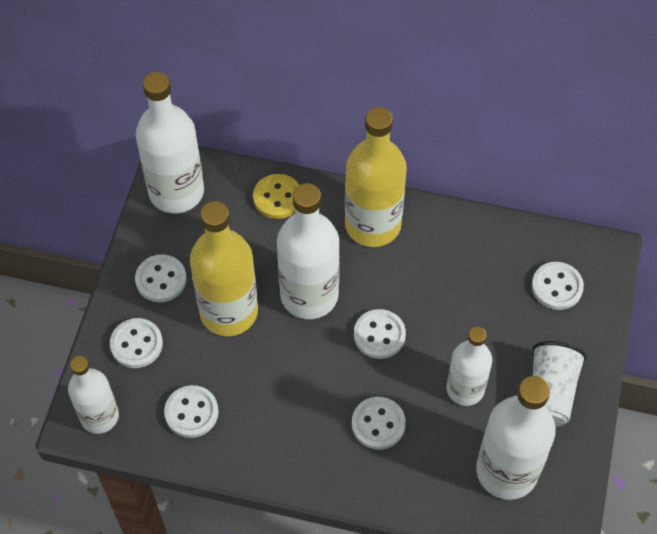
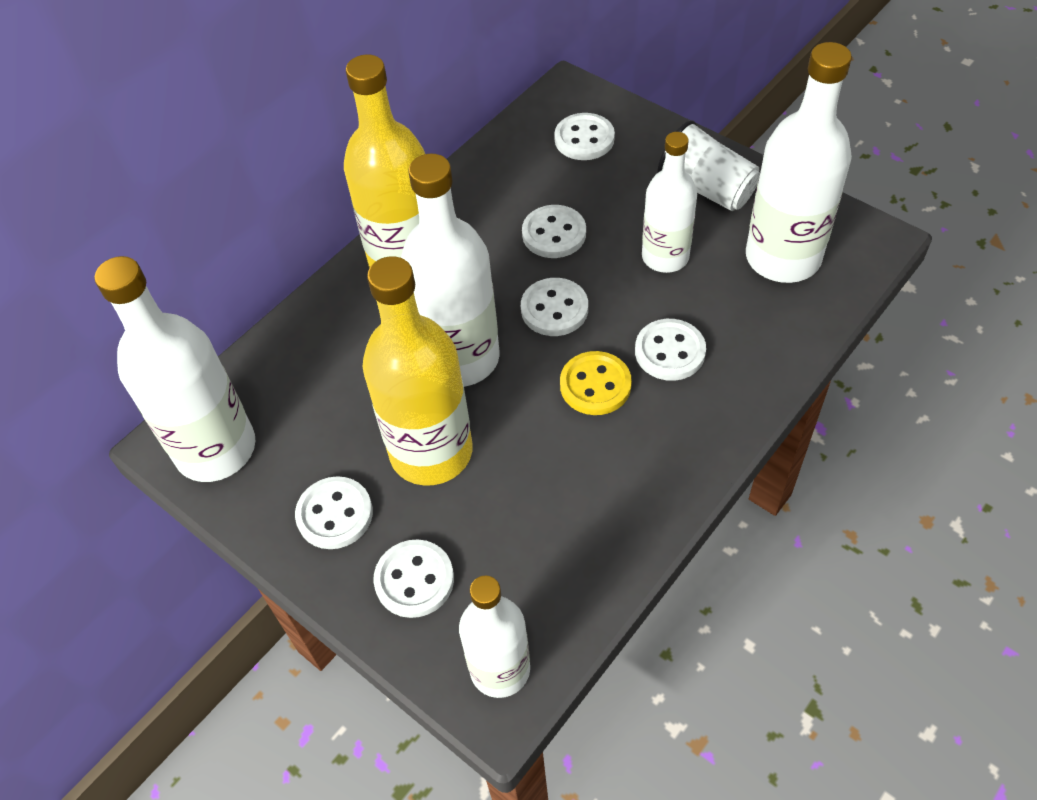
camera: 60 degrees left, 5 degrees down
(191, 412) = (553, 547): white button -> white button (554, 234)
(277, 198) = (304, 342): yellow button -> yellow button (595, 385)

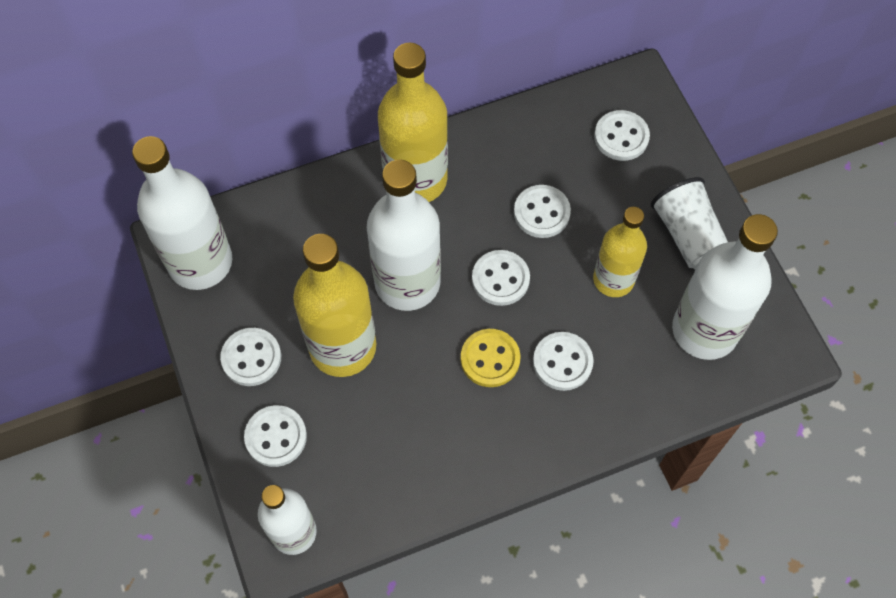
camera: 25 degrees right, 10 degrees up
(665, 257) = (613, 279): white bottle -> yellow bottle

